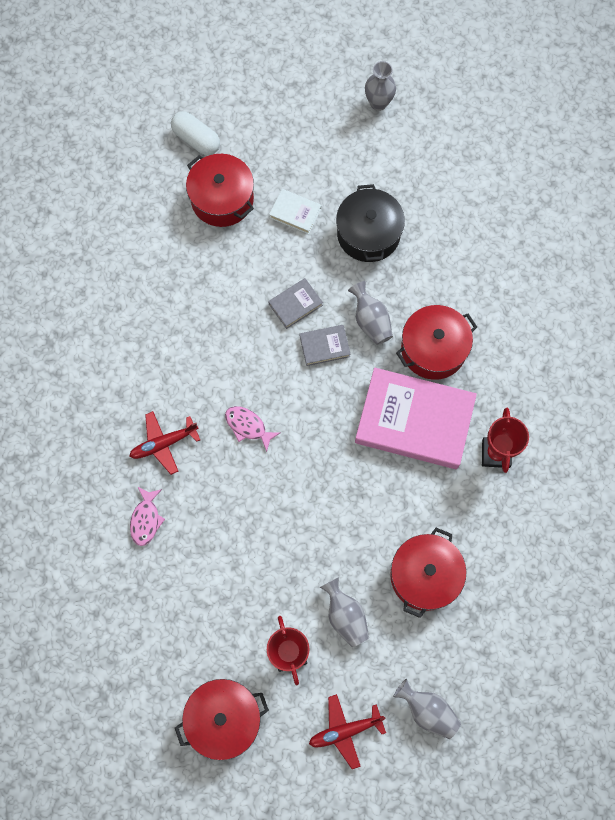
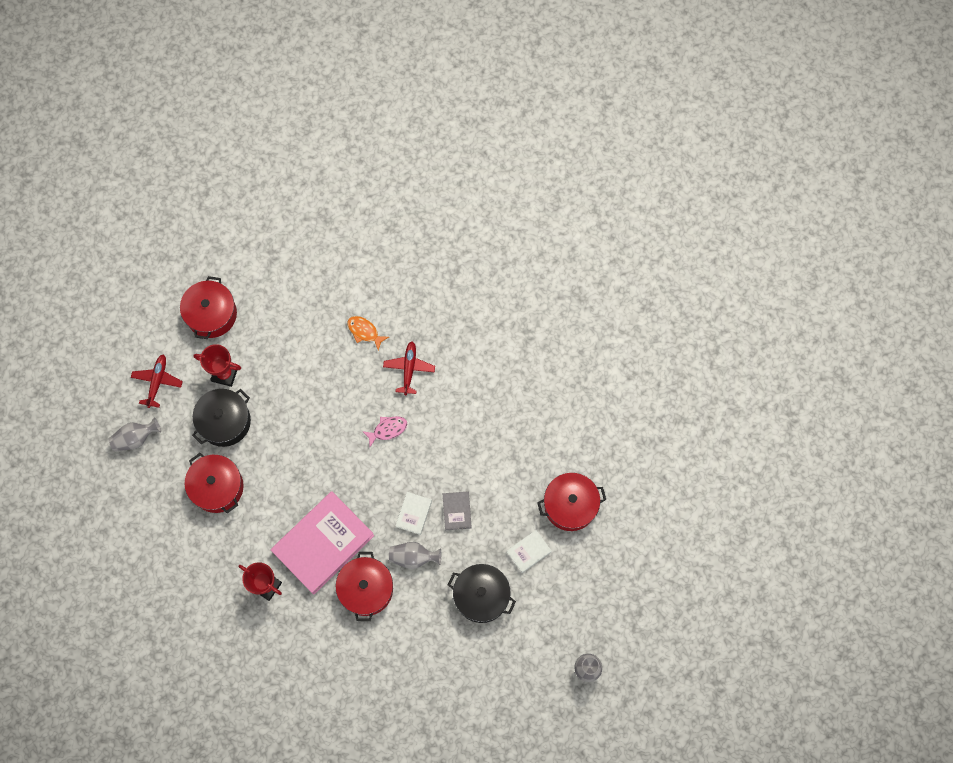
camera: 120 degrees right, 0 degrees up
(146, 519) = (364, 331): pink fish -> orange fish
(196, 139) = (630, 513): white capsule -> none
(324, 346) = (413, 513): grey book -> white book
(345, 616) = (225, 421): grey vase -> black pot

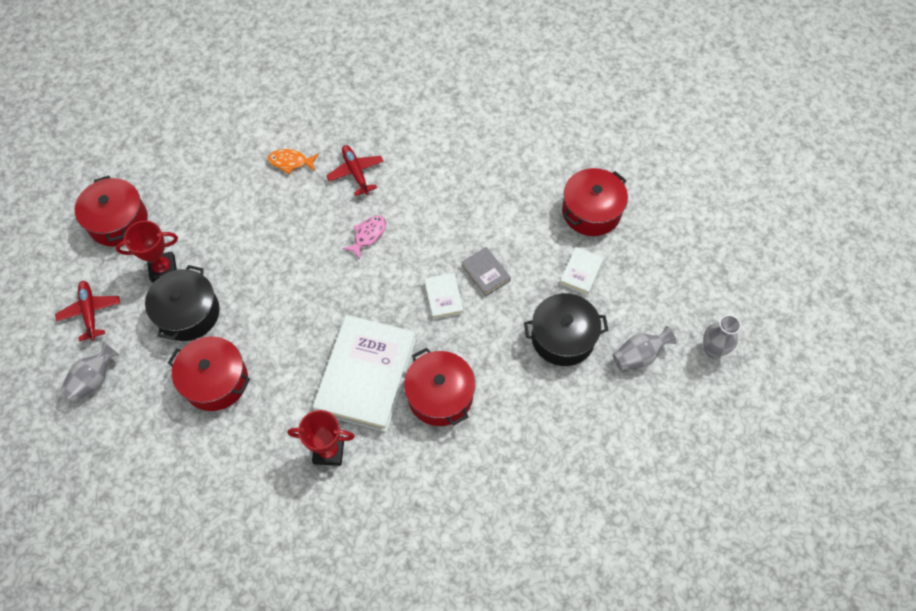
camera: 30 degrees left, 10 degrees down
(323, 543) = (366, 375): pink book -> white book
(413, 557) = (470, 338): grey vase -> grey vase (639, 356)

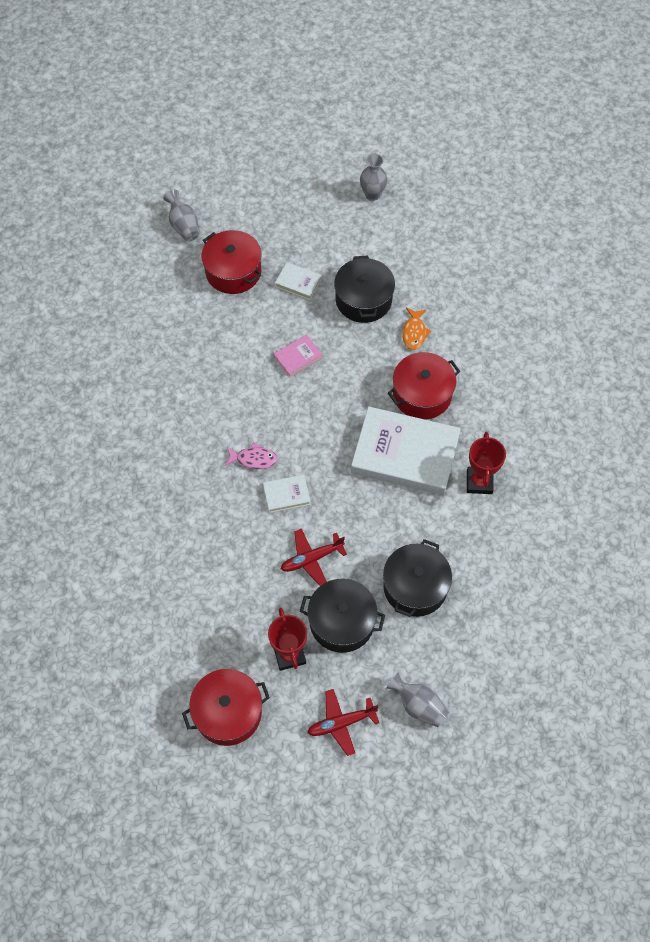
camera: 90 degrees left, 0 degrees up
(215, 381) = (415, 587): red pot -> black pot
(290, 162) = (159, 538): orange fish -> orange fish (414, 333)
(356, 172) = (177, 474): red plane -> red plane (311, 559)
(368, 235) = (254, 459): pink fish -> pink fish turned 150 degrees clockwise
(443, 297) = (324, 392): white book -> white book (286, 495)
(485, 273) = (298, 358): grey book -> pink book
(639, 356) = (379, 246): grey vase -> grey vase (184, 226)

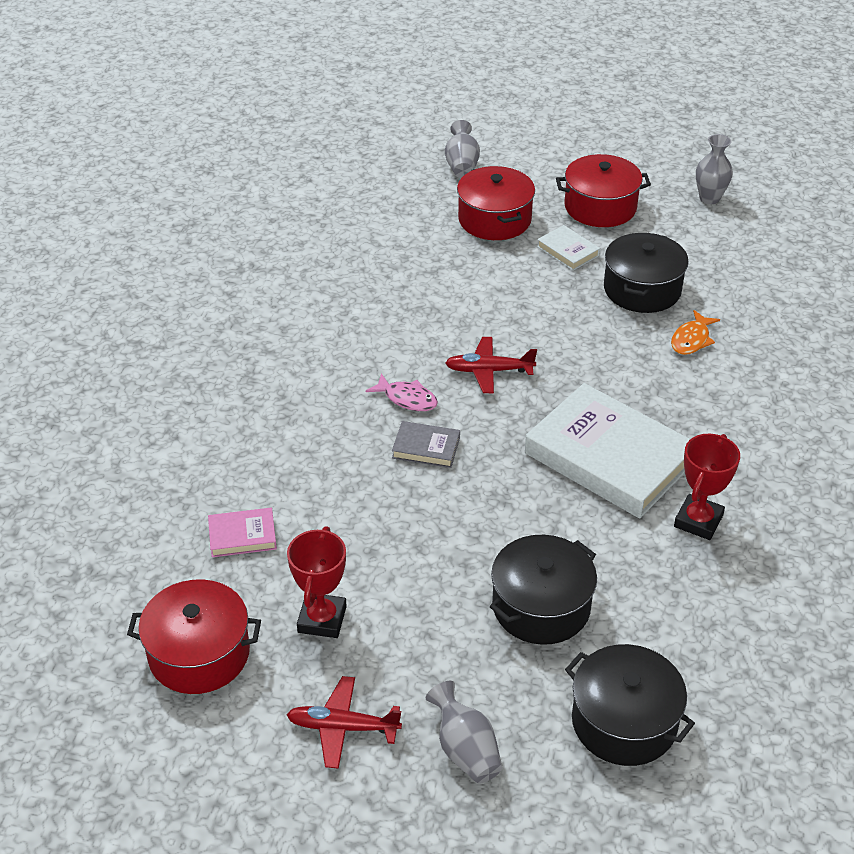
camera: 25 degrees right, 20 degrees down
(286, 495) = (426, 448): white book -> grey book
(298, 358) = (524, 319): pink book -> pink book (242, 536)
(311, 559) = (417, 525): red plane -> red plane (489, 371)
(342, 622) = (415, 609): black pot -> black pot (624, 722)
(422, 394) = (667, 403): red pot -> red pot (600, 207)

